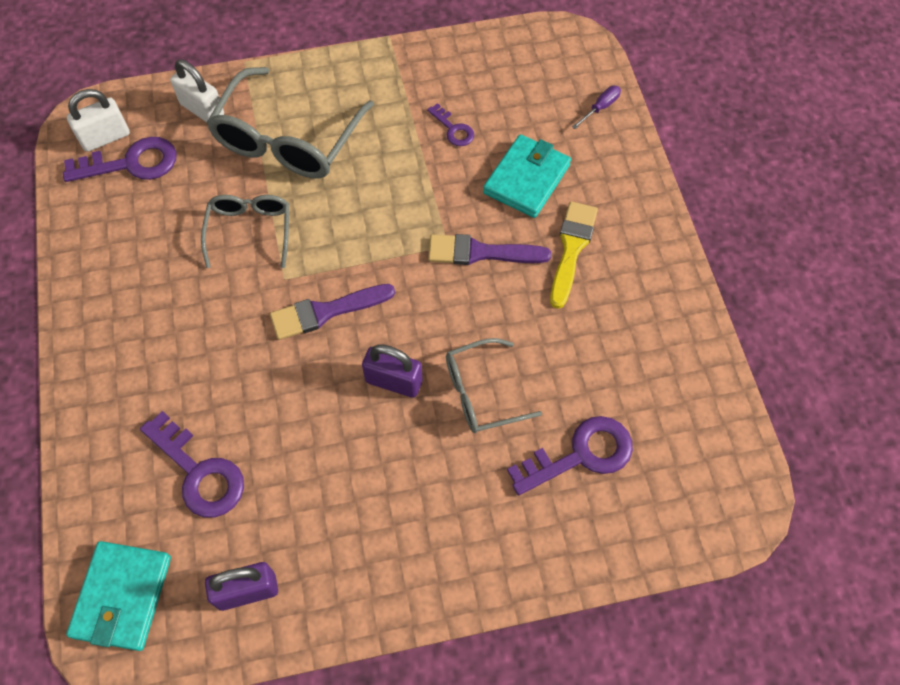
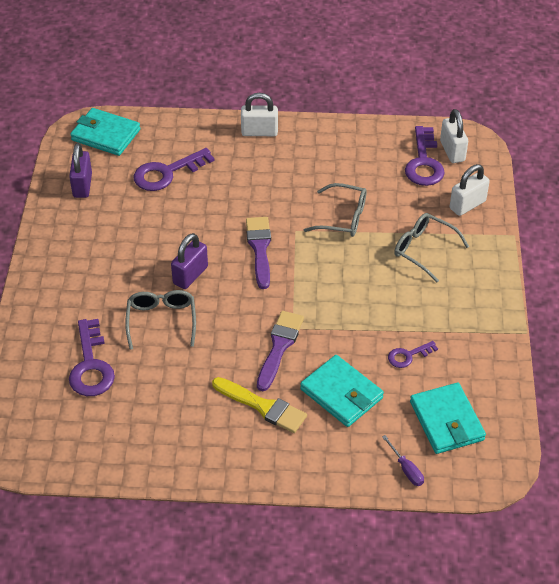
camera: 105 degrees right, 15 degrees down
(91, 369) = (259, 132): none -> white padlock
(287, 140) = (423, 249): grey glasses -> grey glasses, size x0.58
(528, 84) = (446, 421): none -> turquoise wallet

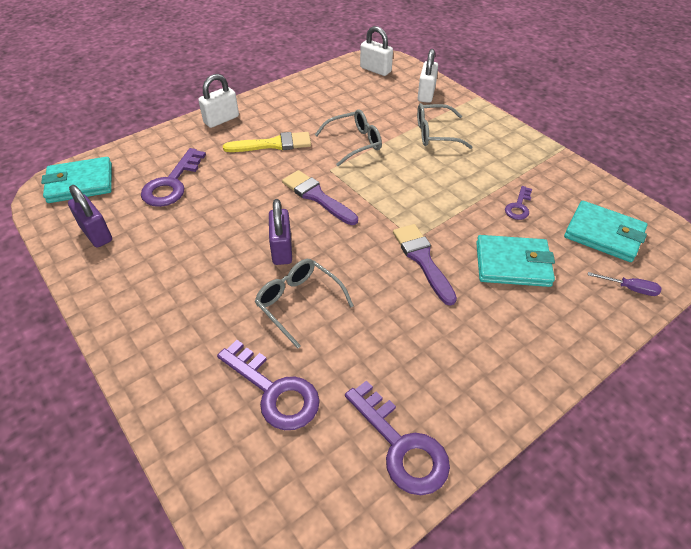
camera: 40 degrees left, 0 degrees up
(263, 406) = (470, 316): yellow brush -> yellow brush (273, 144)
(424, 163) = (366, 84): purple key -> purple key (401, 446)

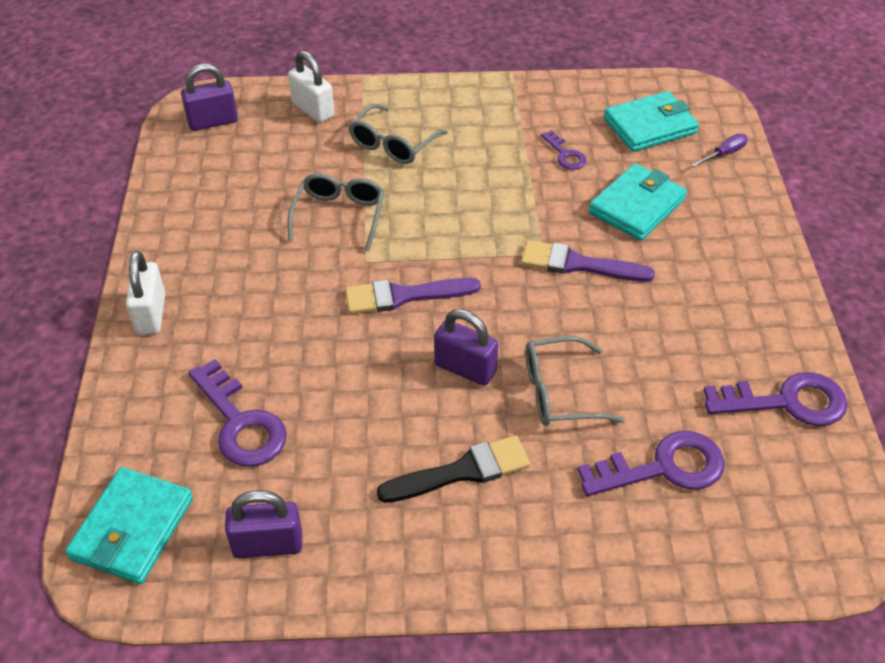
camera: 55 degrees left, 0 degrees up
(199, 287) = (462, 471): none -> black brush
(273, 144) = (263, 288): yellow brush -> none
(375, 70) = (213, 122): white padlock -> purple padlock

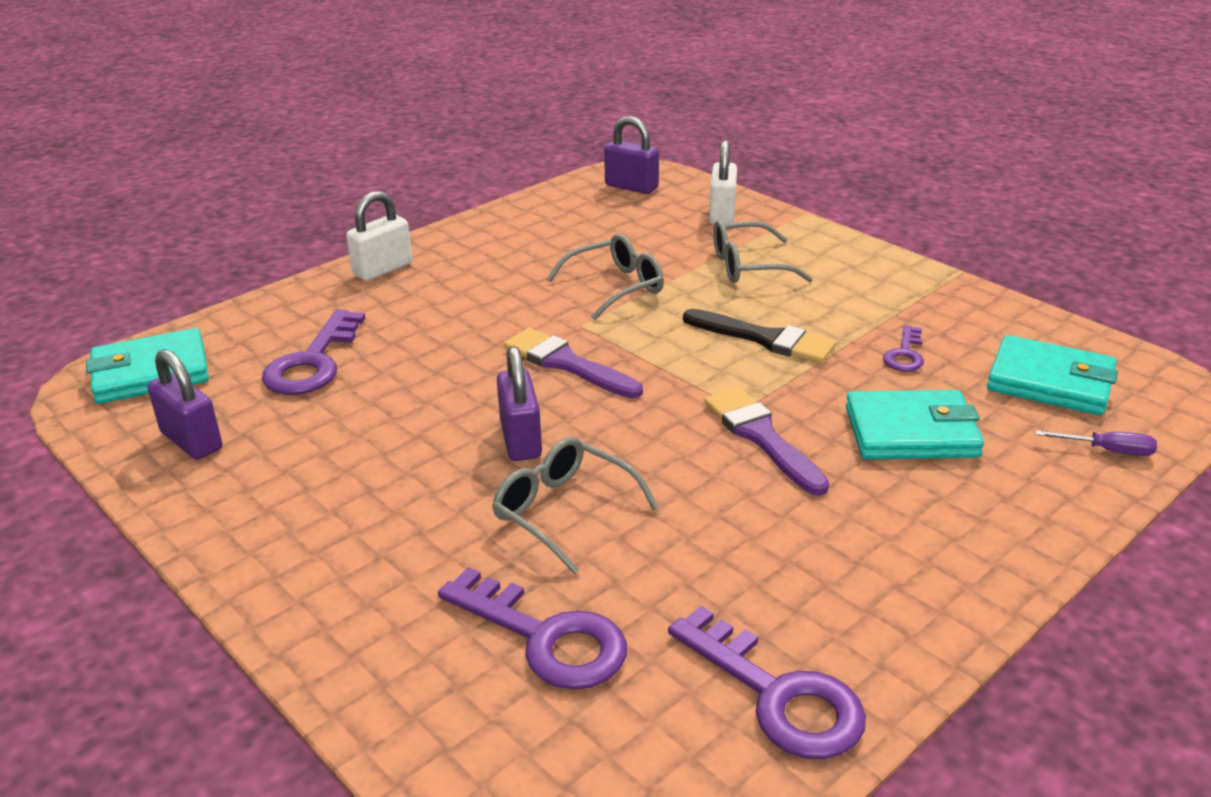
camera: 50 degrees right, 15 degrees down
(462, 471) = (386, 502): black brush -> black brush (765, 339)

